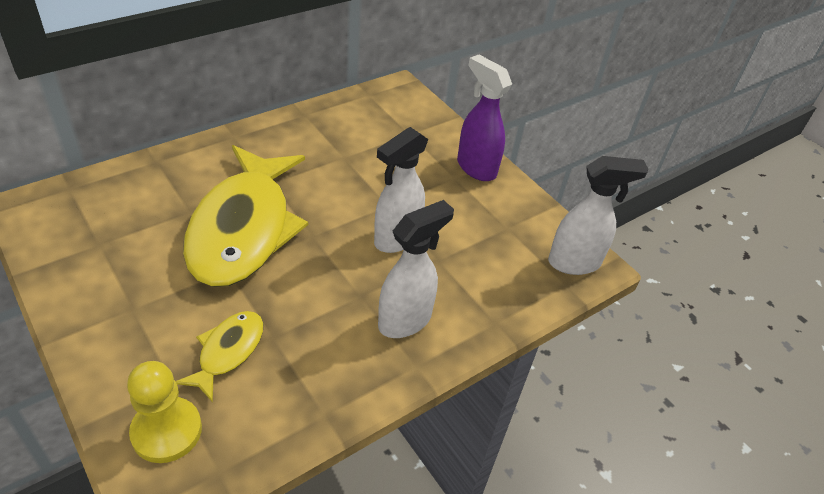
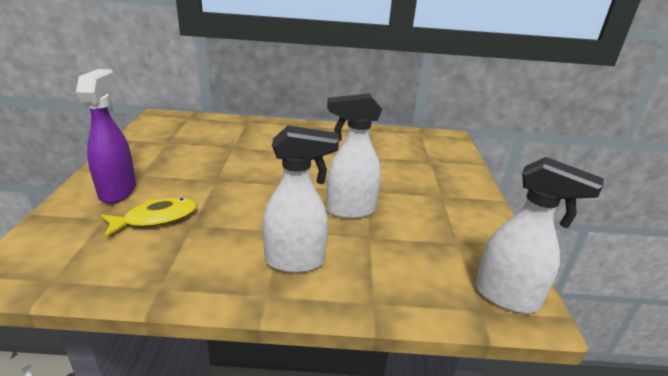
camera: 40 degrees right, 15 degrees down
(166, 431) = (63, 240): yellow pawn -> none
(244, 229) = (252, 165): yellow fish -> none
(475, 168) = (467, 196): purple spray bottle -> purple spray bottle (118, 191)

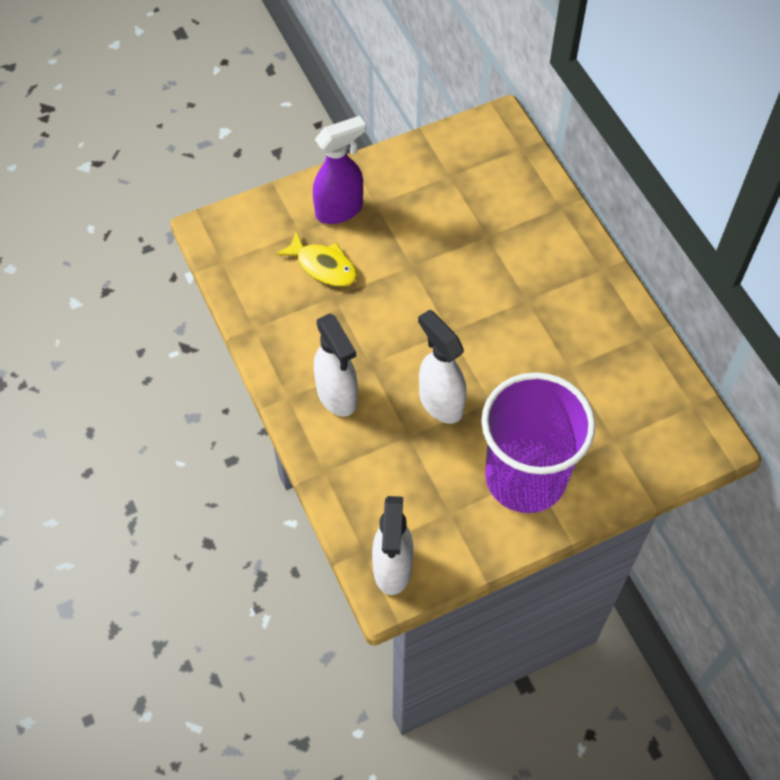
camera: 65 degrees right, 30 degrees up
(441, 199) = (525, 477): none -> purple cup

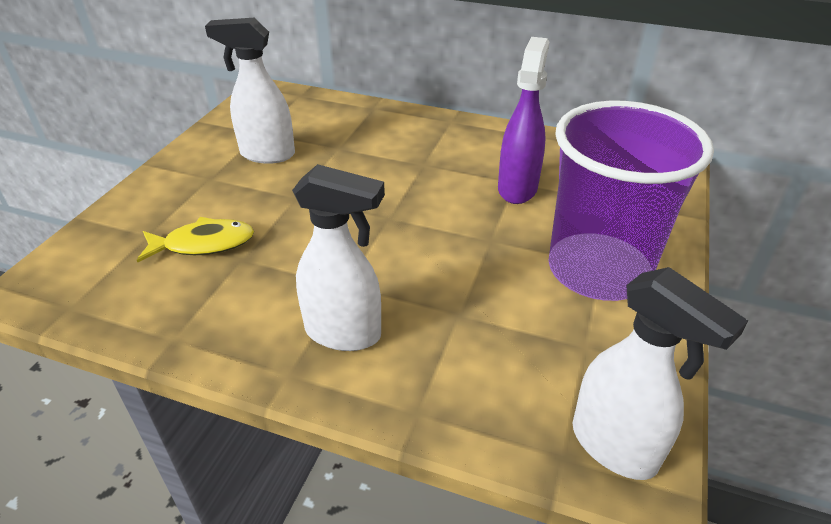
camera: 45 degrees left, 20 degrees down
(340, 210) = (176, 199): purple spray bottle -> purple spray bottle (517, 188)
(440, 402) = (451, 269): white spray bottle -> white spray bottle (266, 154)

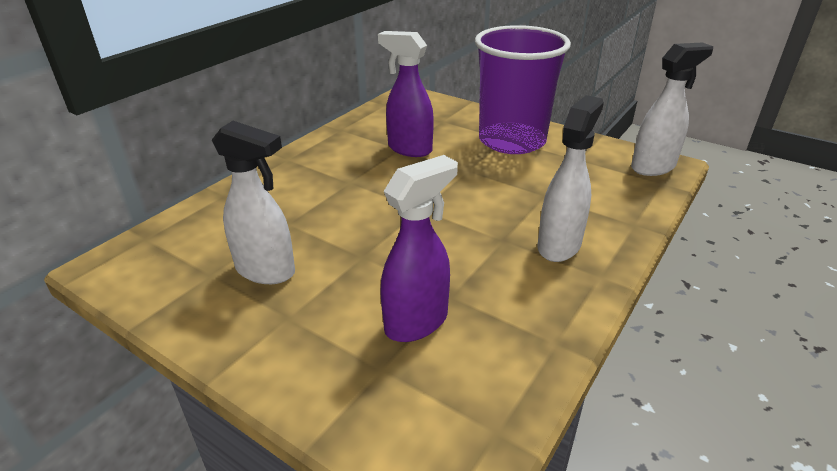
camera: 75 degrees left, 5 degrees down
(204, 244) = (417, 322): yellow fish -> purple spray bottle
(266, 154) = (266, 271): white spray bottle -> white spray bottle turned 90 degrees counterclockwise

